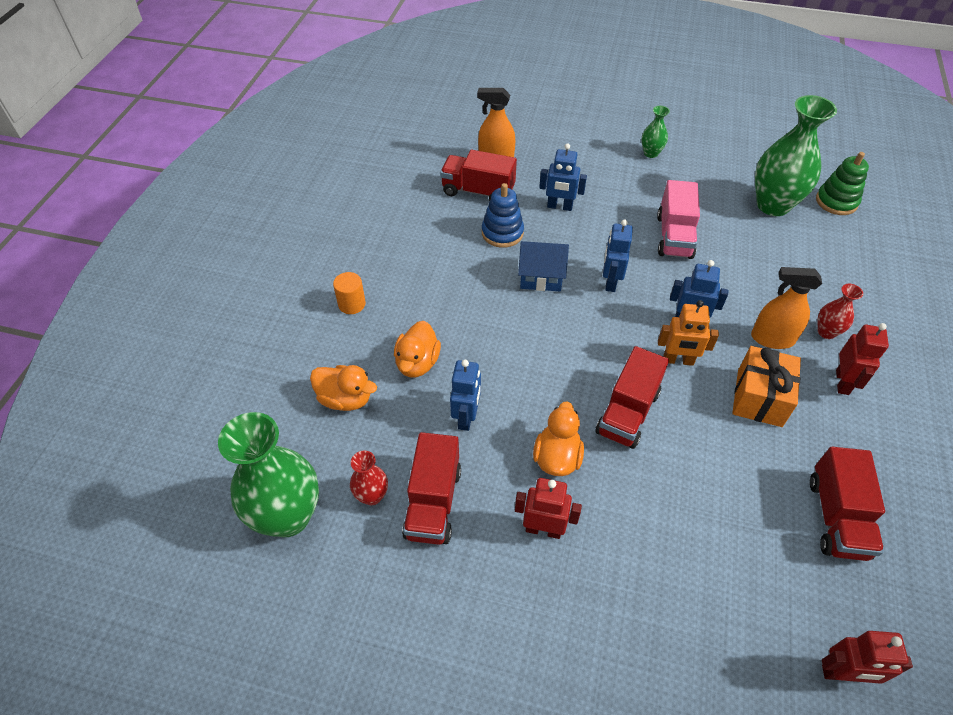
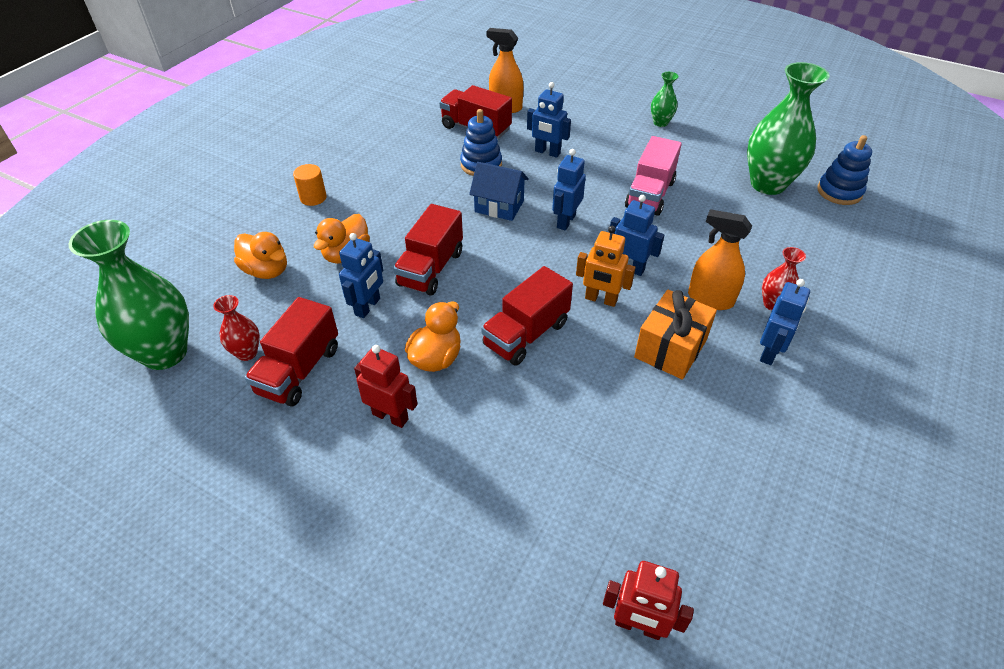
camera: 15 degrees right, 5 degrees down
(836, 202) = (839, 192): green stacking toy -> blue stacking toy
(836, 517) = (703, 475): red truck -> red truck (431, 268)
(842, 382) = (769, 352): red robot -> blue robot

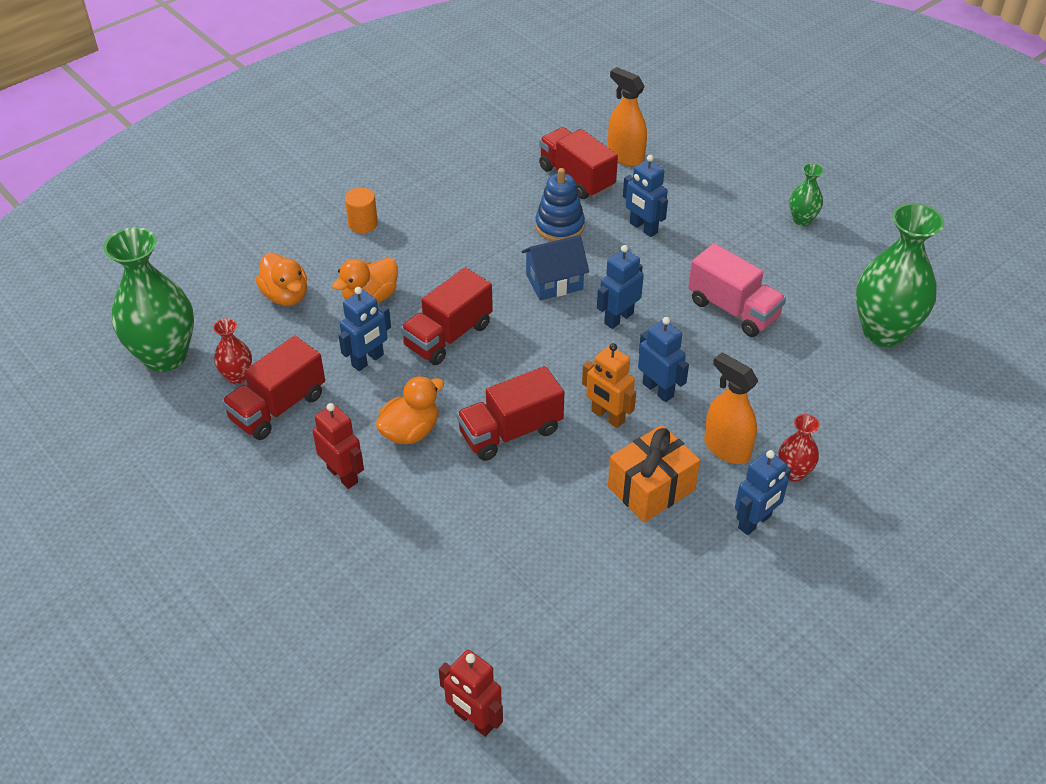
camera: 20 degrees right, 0 degrees up
(499, 206) = (554, 282): blue house -> blue house turned 60 degrees counterclockwise
(650, 194) = (733, 309): pink truck -> pink truck turned 90 degrees counterclockwise
(839, 192) = (967, 363): blue stacking toy -> none

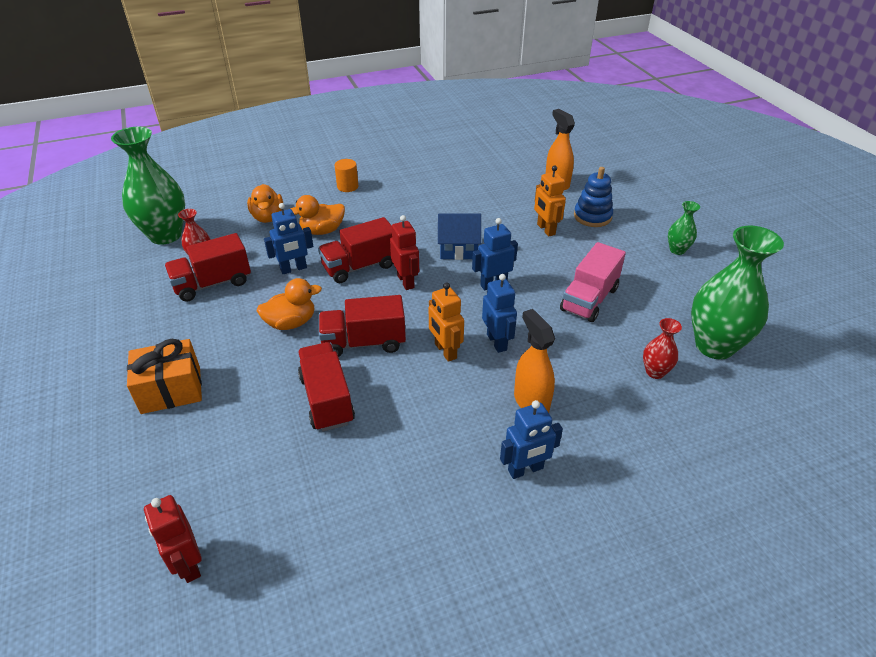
camera: 20 degrees right, 5 degrees down
(343, 475) = (223, 340): red robot -> red robot (406, 281)
(559, 226) = (483, 215): blue stacking toy -> blue stacking toy (592, 216)
(576, 178) = (513, 189): red truck -> red truck (327, 399)
(643, 228) = (545, 229): blue robot -> orange robot
(651, 488) = (450, 415): orange gift -> orange gift (171, 390)
(733, 309) = (589, 299): pink truck -> pink truck turned 60 degrees clockwise
(793, 472) = (581, 438): red vase -> red vase (655, 372)

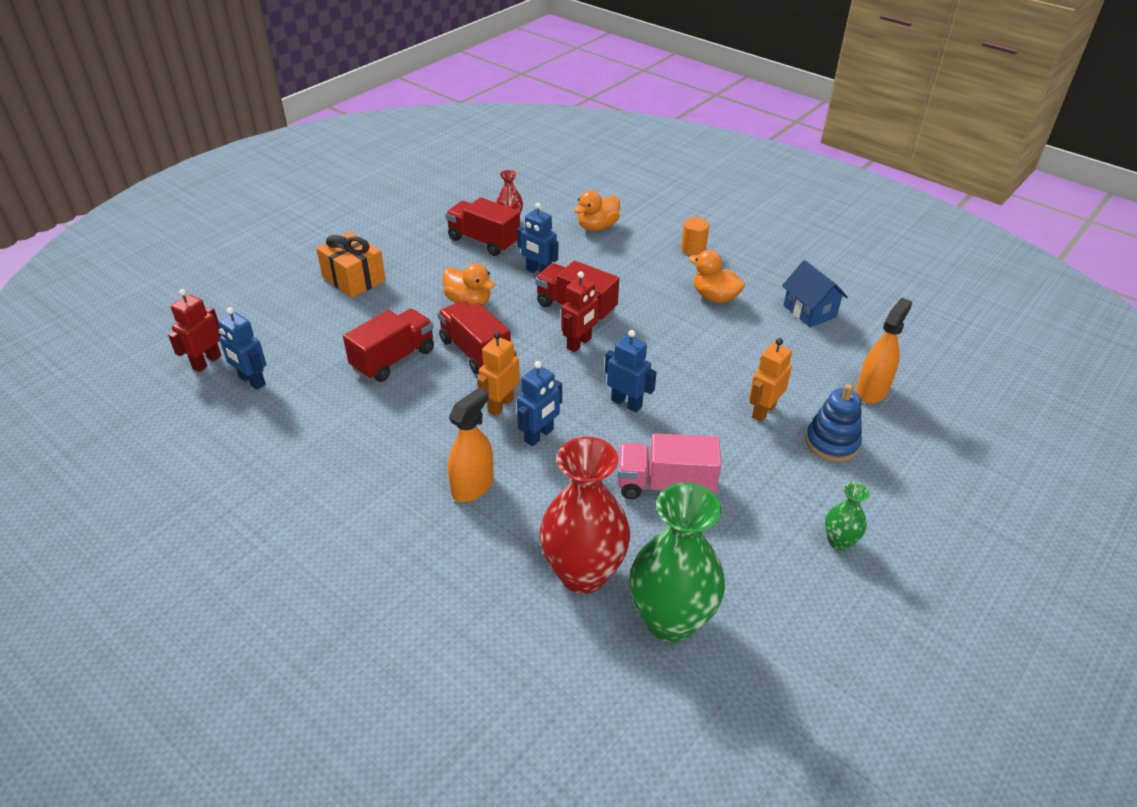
camera: 60 degrees right, 0 degrees up
(165, 235) = (523, 190): green vase -> none
(322, 231) = (607, 264): orange duck -> orange duck (714, 297)
(458, 250) = (661, 359): blue house -> blue house (809, 311)
(525, 470) = (384, 509): blue robot -> blue robot (251, 381)
(655, 372) = (583, 573): red vase -> red vase, size x2.12

